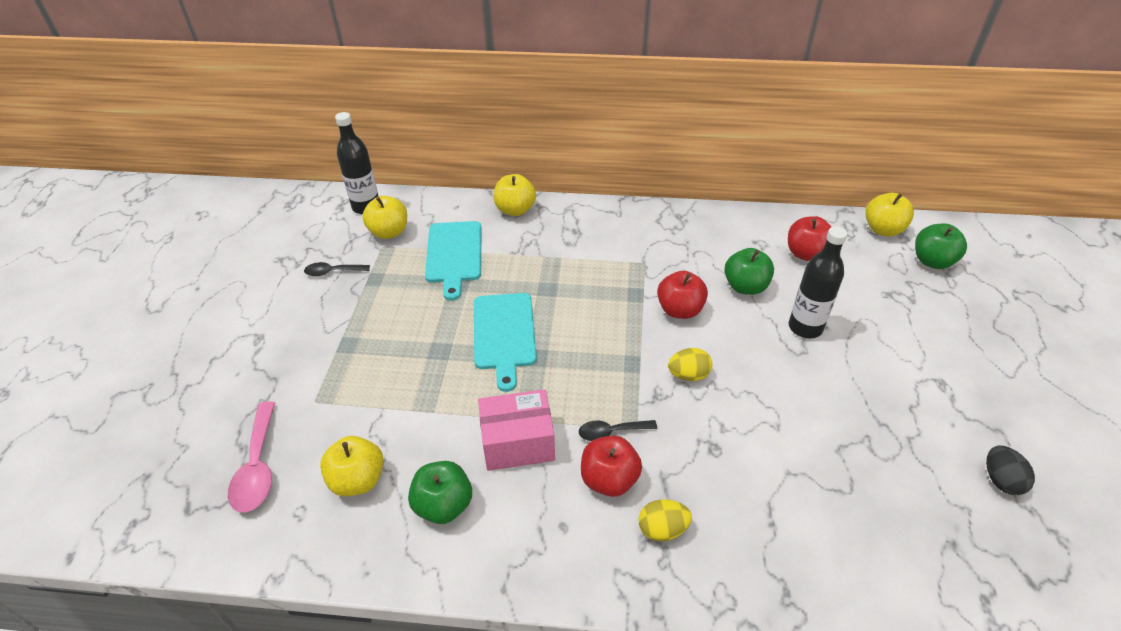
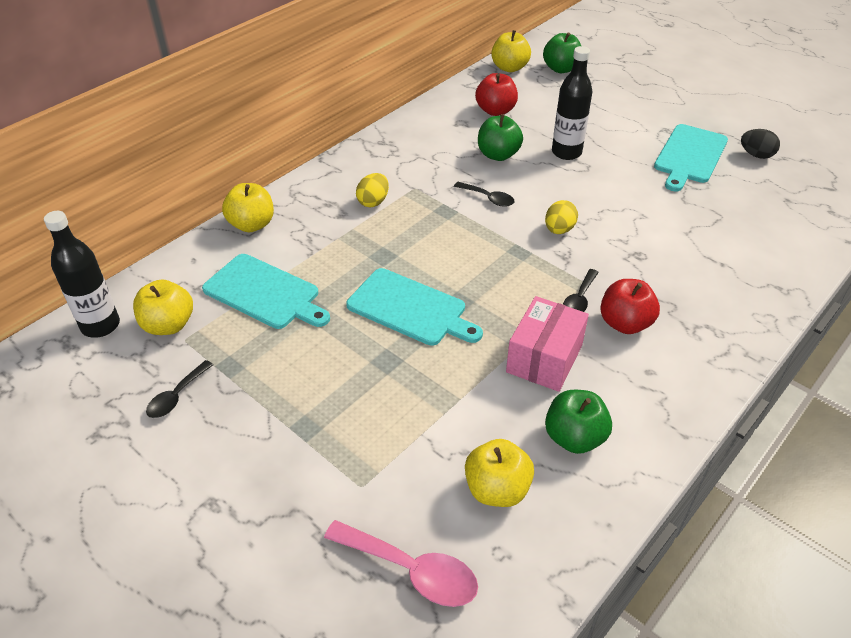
camera: 55 degrees left, 0 degrees up
(662, 529) = (690, 318): yellow egg -> yellow egg (373, 202)
(680, 310) = (488, 198): red apple -> black spoon
(920, 421) = (689, 156): none -> turquoise cutting board

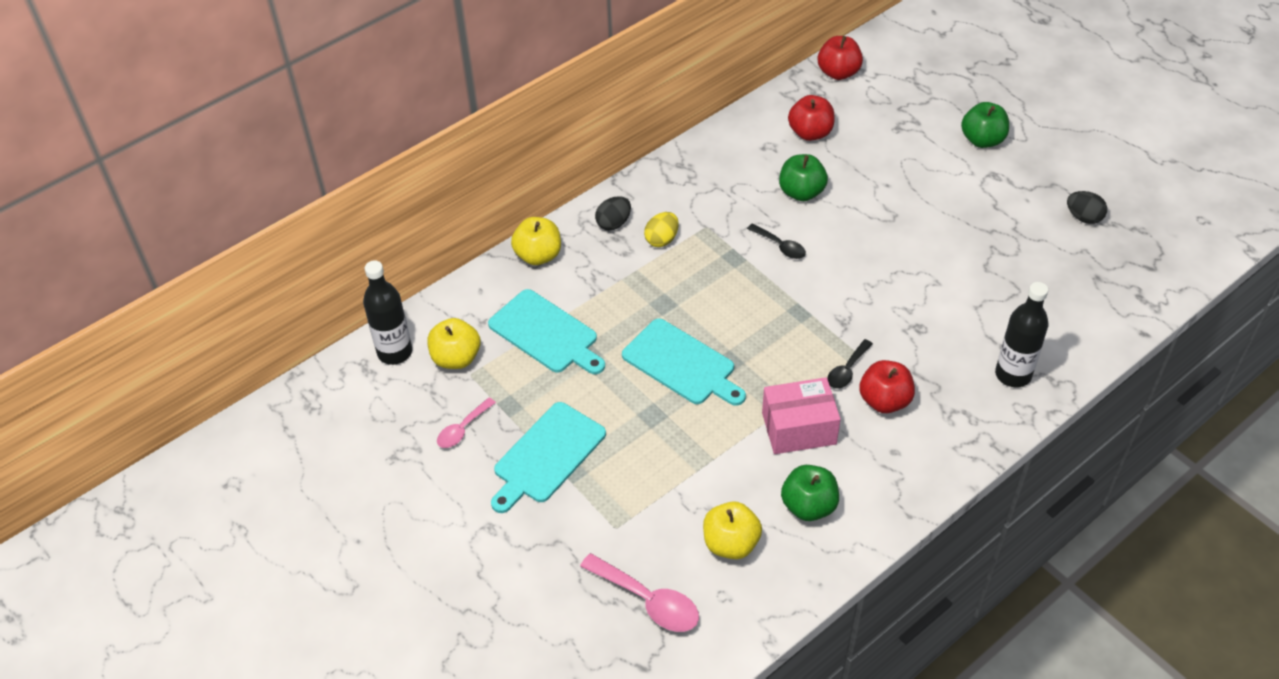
camera: 10 degrees right, 5 degrees up
(177, 396) = (462, 429): black spoon -> pink spoon
(324, 192) = (613, 223): none -> black egg
(509, 68) = (838, 73): yellow apple -> red apple
(544, 358) = (799, 428): pink box -> pink box turned 45 degrees clockwise
(559, 230) = (845, 291): yellow egg -> none
(561, 69) = (897, 79): green apple -> green apple (982, 140)
(566, 152) = (875, 196): black bottle -> black bottle (1013, 375)
(689, 156) = (1009, 212): turquoise cutting board -> turquoise cutting board (547, 456)

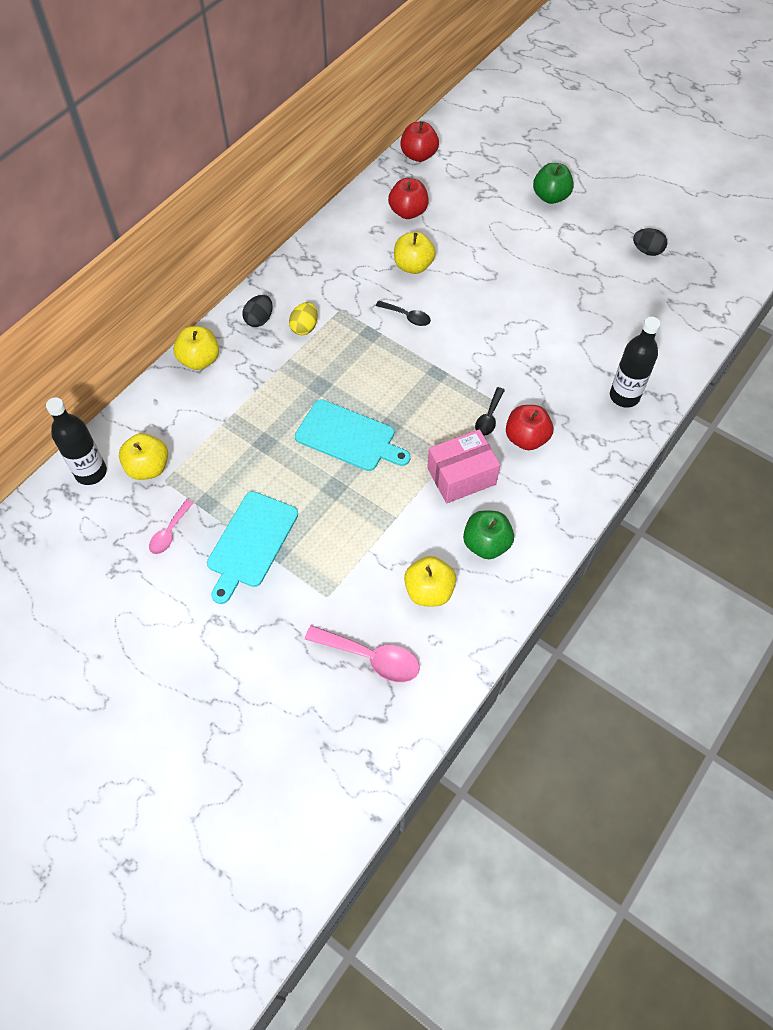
camera: 15 degrees left, 10 degrees up
(546, 334) = (223, 430): turquoise cutting board -> none
(801, 192) = (413, 266): green apple -> yellow apple

